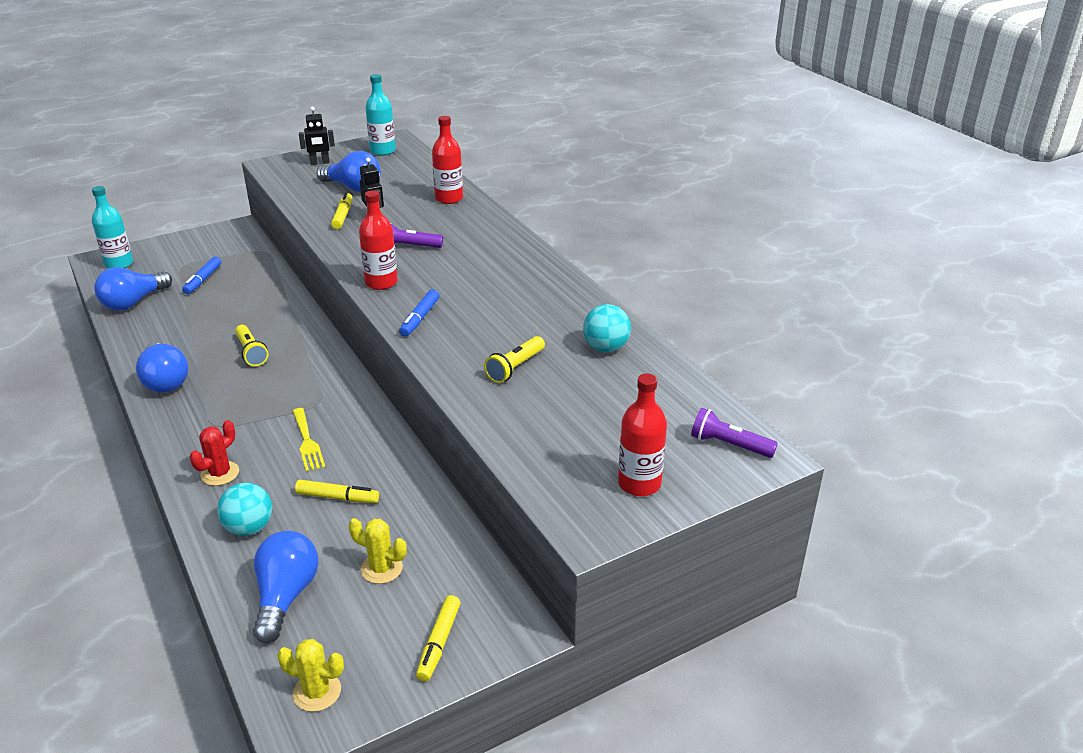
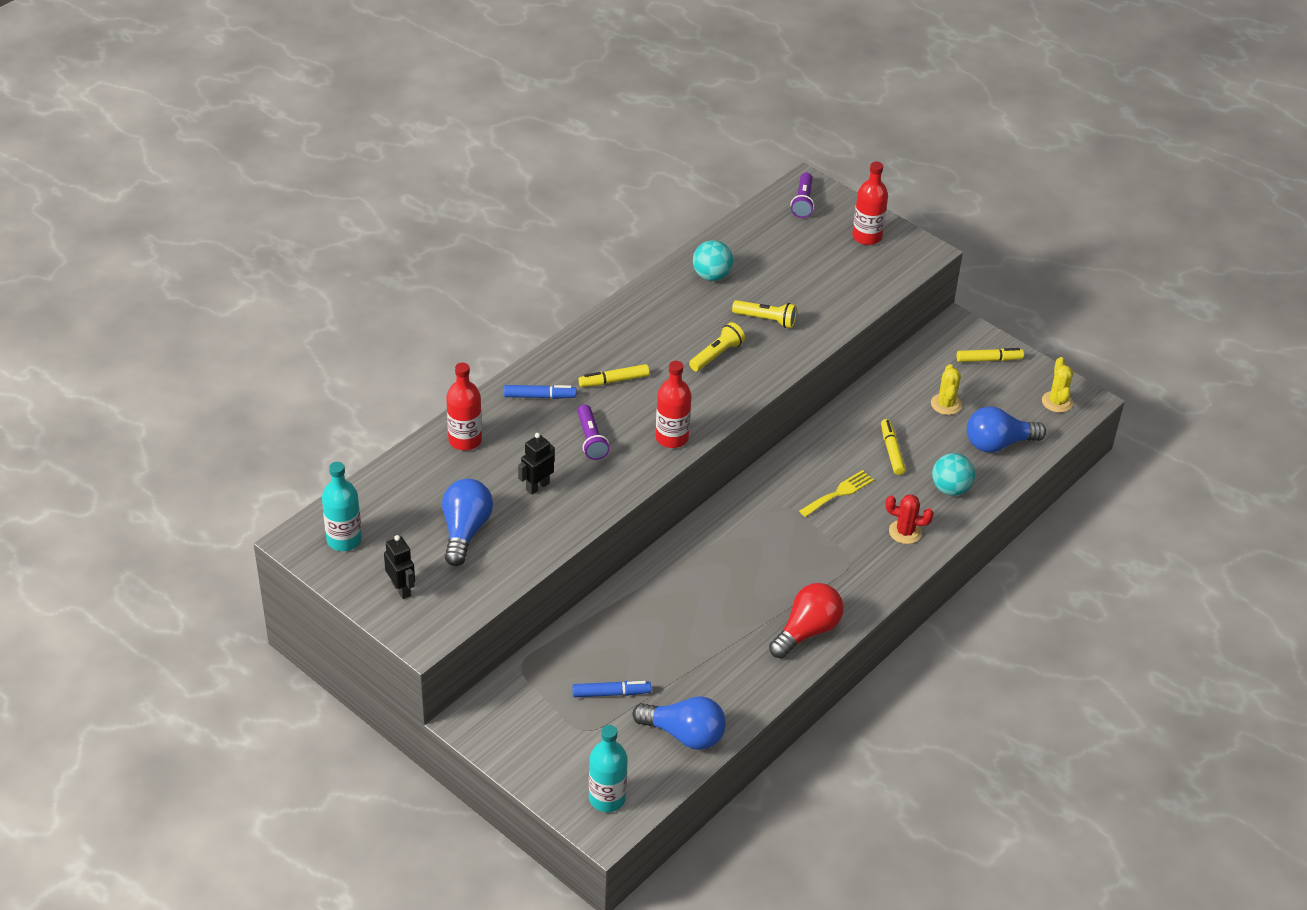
camera: 110 degrees left, 10 degrees up
(165, 381) = (807, 631): blue light bulb -> red light bulb
(251, 352) = (731, 586): yellow flashlight -> yellow flashlight (716, 355)
(343, 216) = (542, 514): yellow marker -> yellow marker (614, 380)
(420, 318) = (721, 394): blue marker -> blue marker (540, 396)

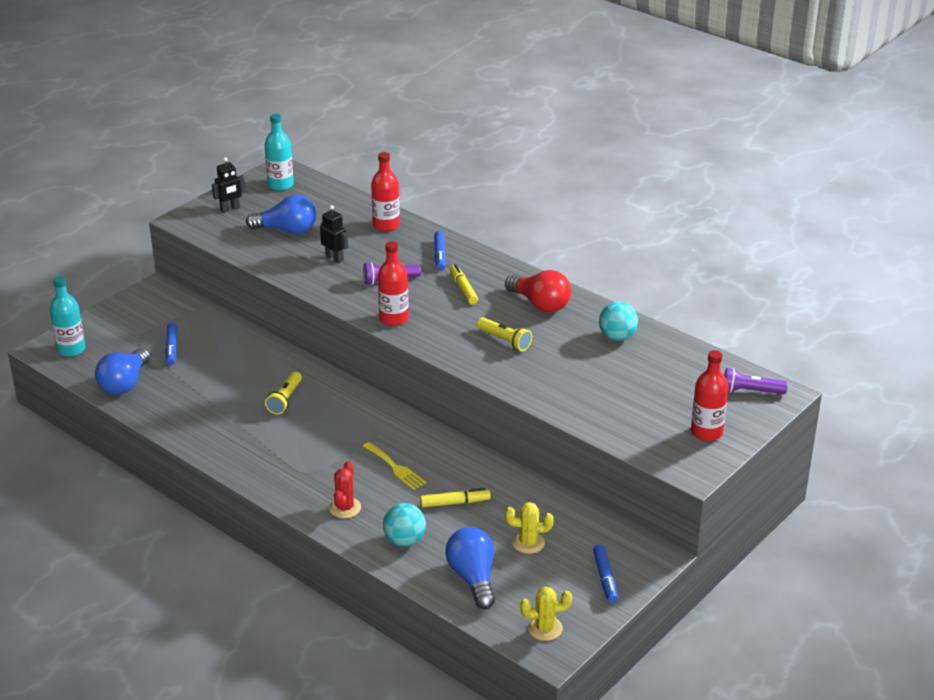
camera: 90 degrees right, 10 degrees down
(766, 320) = (559, 368): yellow flashlight -> yellow flashlight (285, 400)
(807, 631) = (226, 446): red light bulb -> red light bulb (540, 304)
(989, 359) = (605, 578): yellow marker -> blue marker

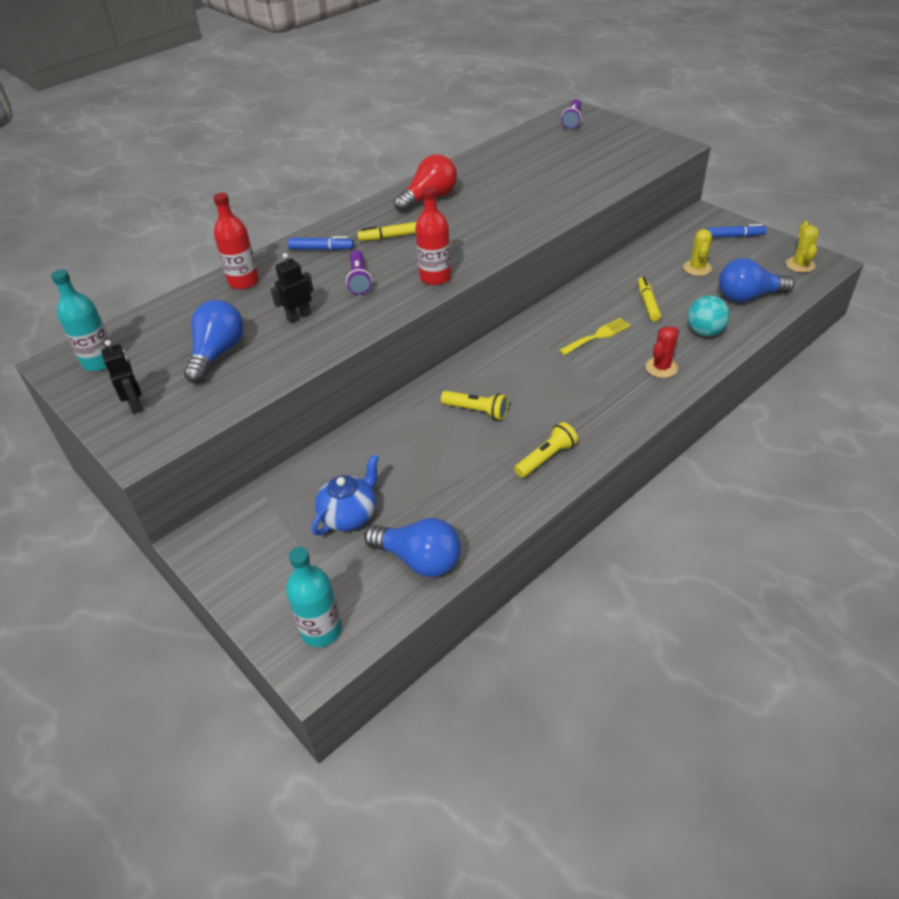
camera: 80 degrees left, 10 degrees up
(171, 348) = (350, 515): blue marker -> blue teapot
(345, 508) = (661, 367): red cactus -> red cactus turned 75 degrees counterclockwise
(504, 341) = (487, 217): yellow flashlight -> yellow flashlight (546, 458)
(617, 337) = (490, 166): turquoise ball -> none
(706, 432) = (626, 139): red bottle -> none

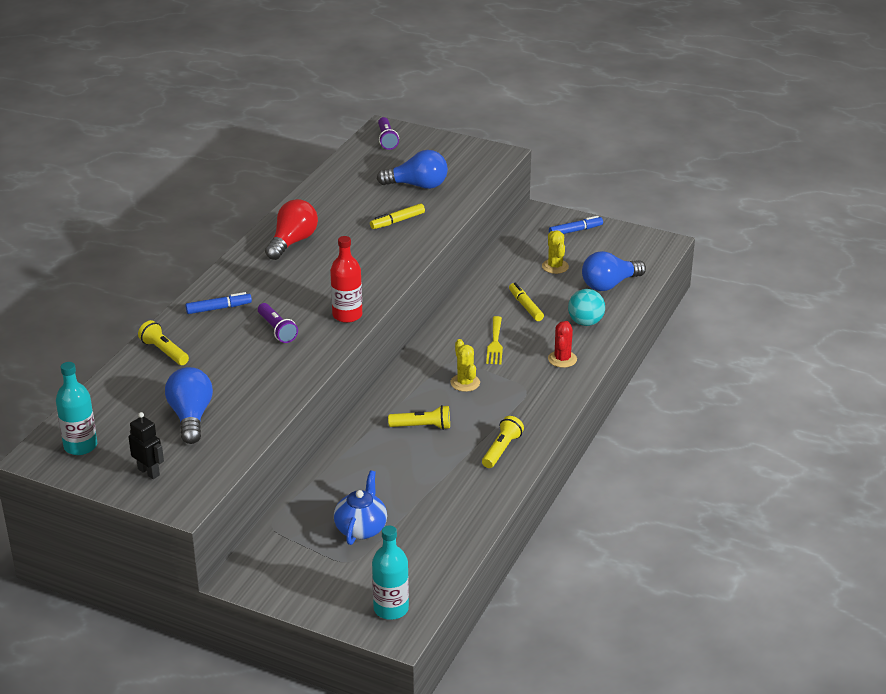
camera: 25 degrees left, 10 degrees down
(244, 282) = (164, 352): red bottle -> yellow flashlight
(299, 317) = (243, 372): black robot -> none
(391, 237) = (279, 285): yellow marker -> yellow marker (397, 221)
(419, 559) = (439, 544): blue light bulb -> blue light bulb (417, 185)
(597, 336) = (495, 343): yellow fork -> yellow fork turned 150 degrees clockwise
(800, 265) = (642, 248): yellow cactus -> yellow cactus (465, 383)

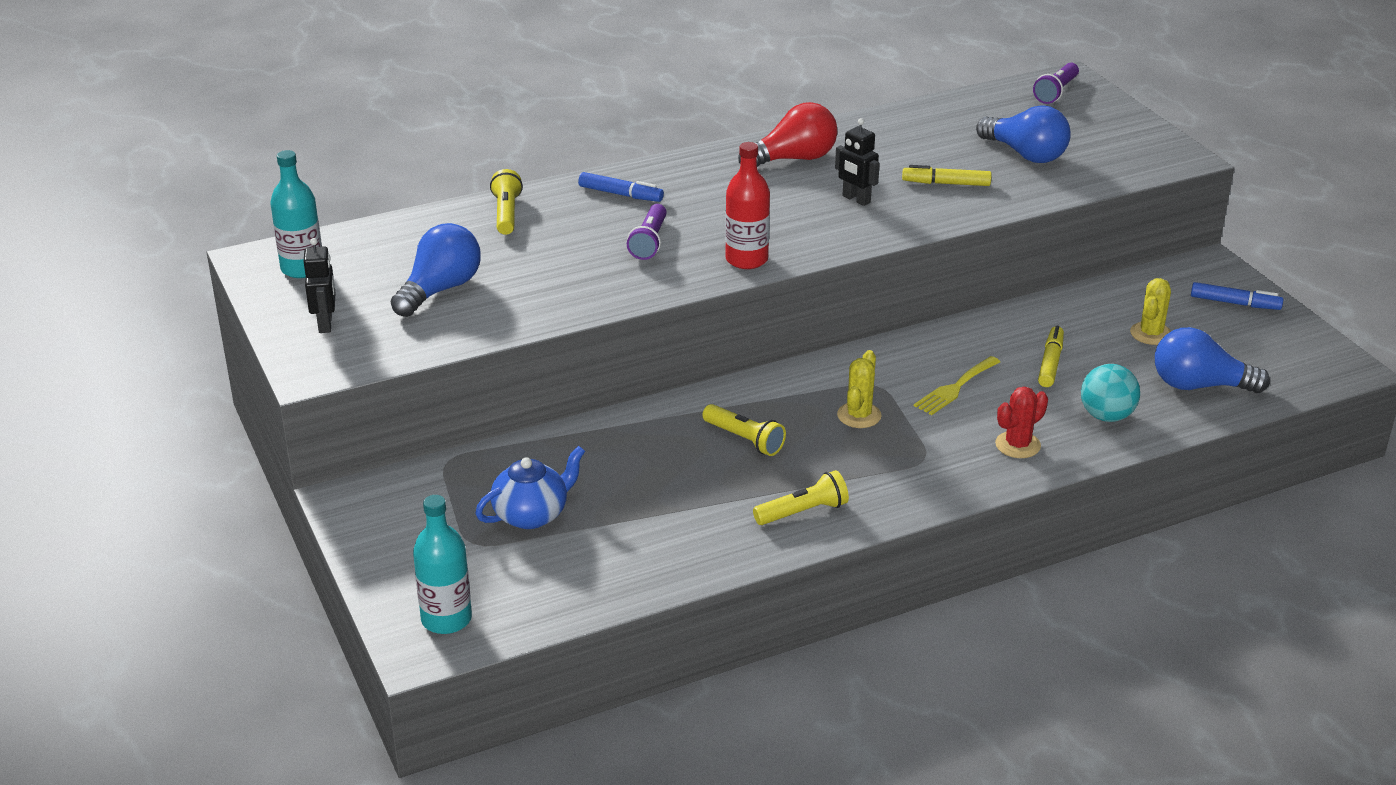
camera: 40 degrees right, 0 degrees up
(360, 252) = (856, 199): none -> black robot

